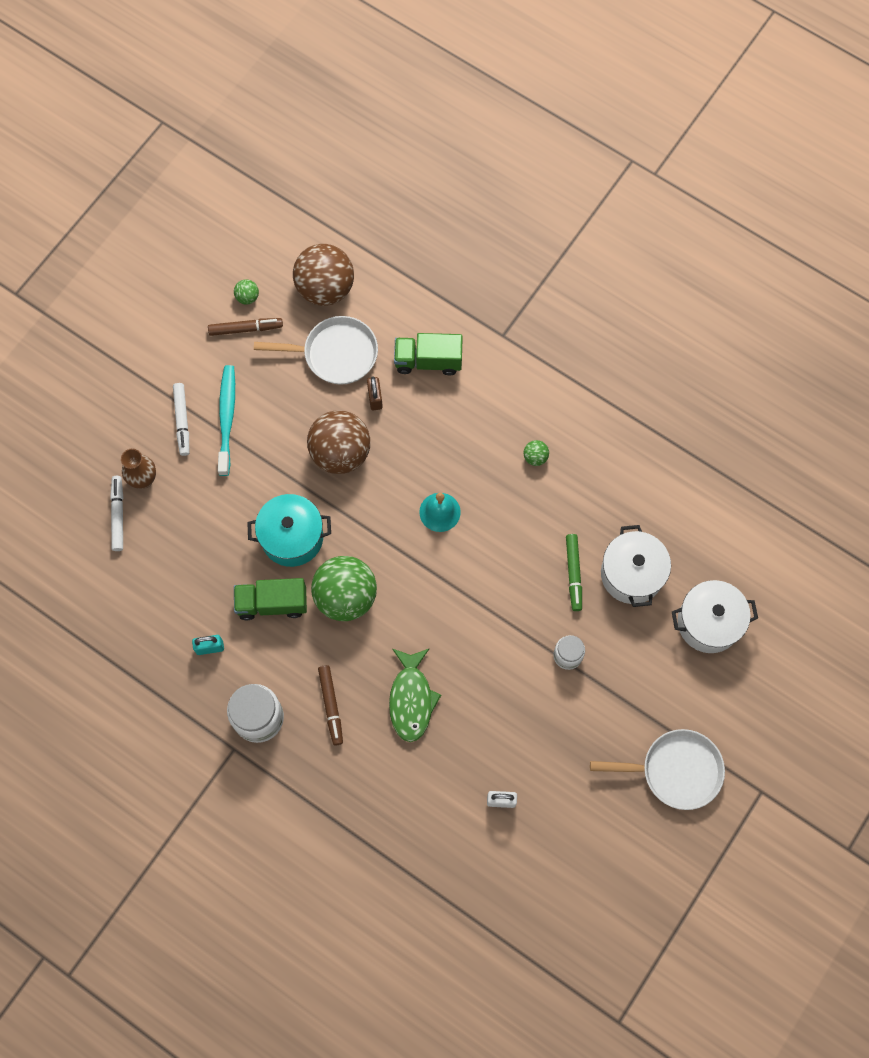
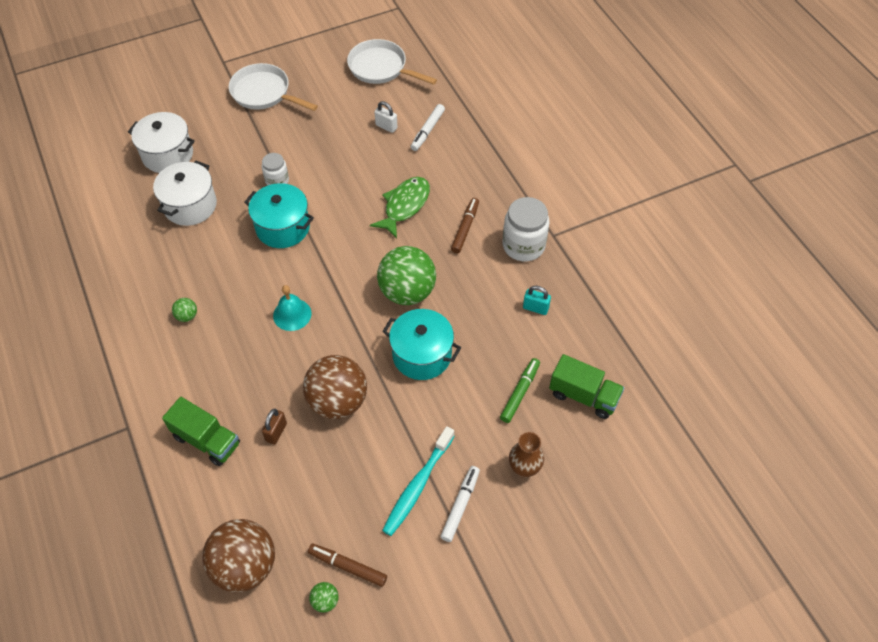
camera: 150 degrees left, 15 degrees down
(118, 515) = (562, 449): white marker -> white marker (427, 131)
(272, 603) = (468, 315): green truck -> green truck (583, 396)
(335, 354) = (281, 492): white pan -> white pan (381, 68)
(518, 601) = (283, 227): none -> turquoise pot
(573, 573) = (229, 225): green marker -> green marker (520, 392)

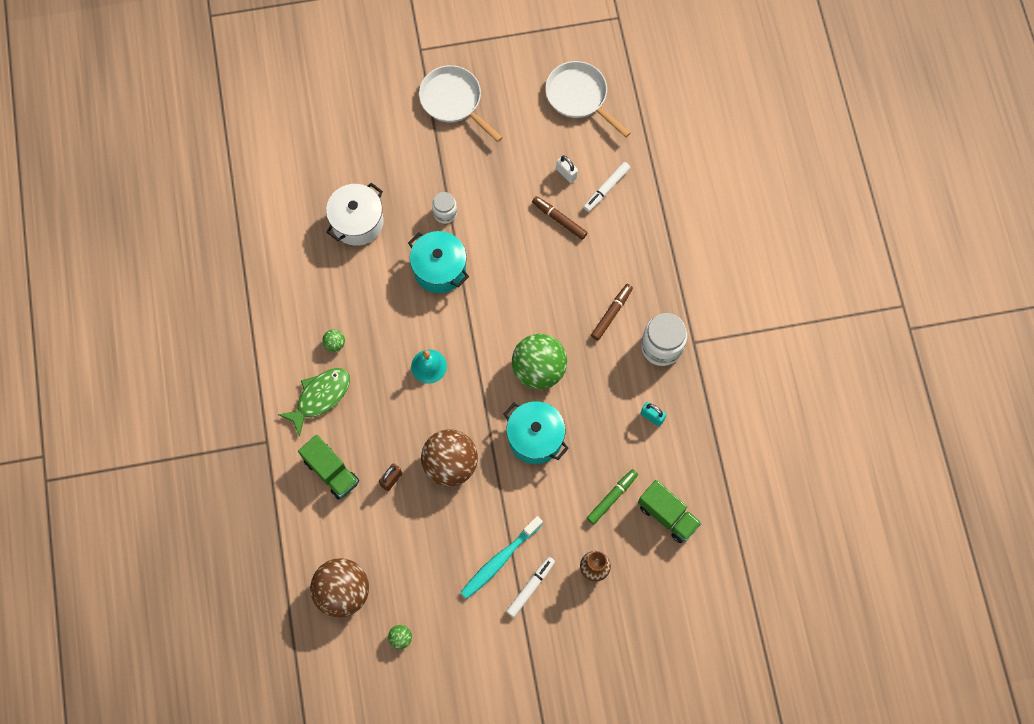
camera: 15 degrees right, 15 degrees up
(167, 155) = (346, 156): white pot -> none
(347, 566) = (425, 614): brown marker -> brown marker (559, 219)
(405, 206) = (560, 273): green fish -> green fish (320, 397)

